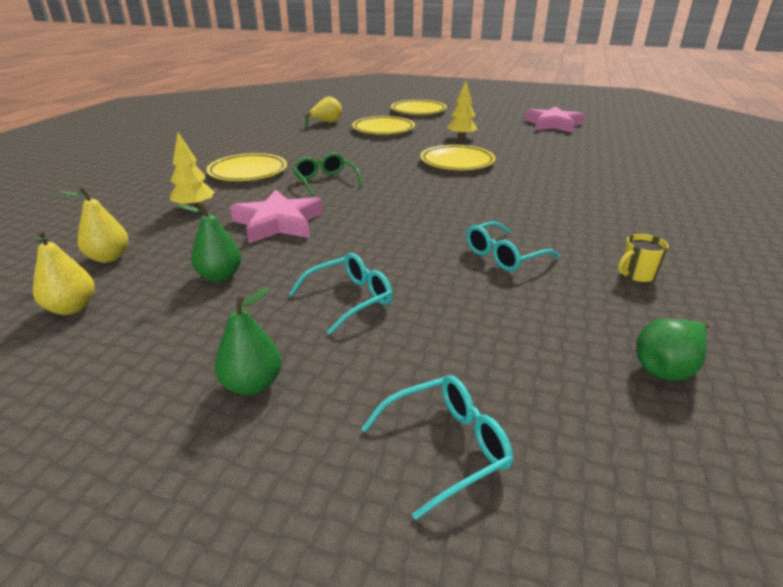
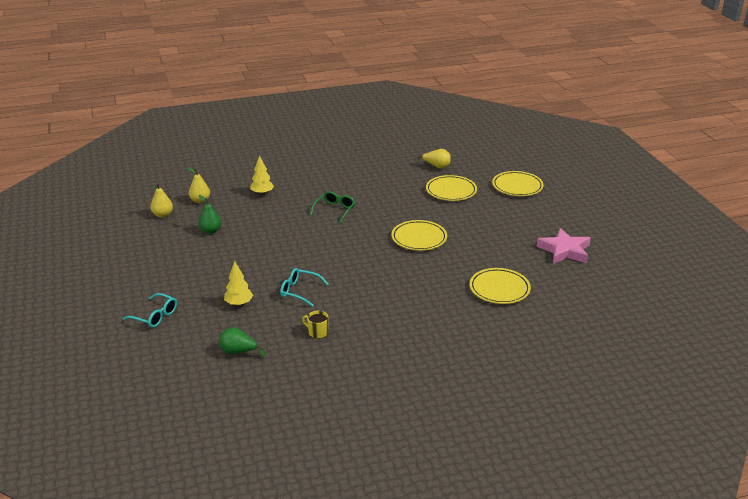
camera: 55 degrees right, 0 degrees up
(248, 172) = (320, 184): yellow plate -> yellow plate (499, 289)
(252, 384) = (154, 270): green pear -> none
(278, 223) = (270, 221): pink star -> none
(349, 299) = (221, 266): turquoise glasses -> none
(461, 138) = (473, 224): yellow tree -> yellow tree (239, 303)

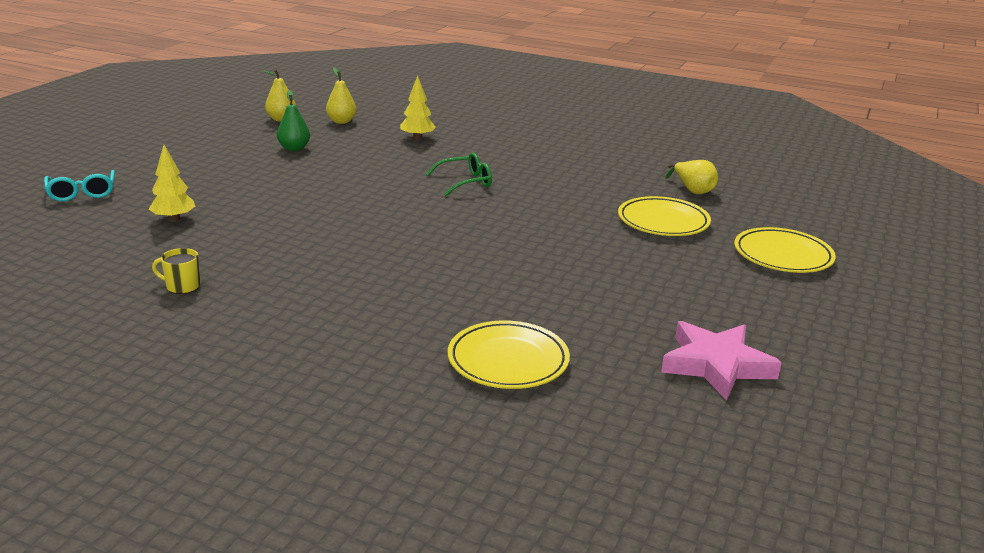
camera: 40 degrees right, 5 degrees down
(239, 352) = (70, 262): green pear -> none
(300, 291) = (256, 238): turquoise glasses -> none
(317, 332) = (182, 286): yellow mug -> yellow mug turned 60 degrees counterclockwise
(419, 238) = (512, 251): yellow plate -> none

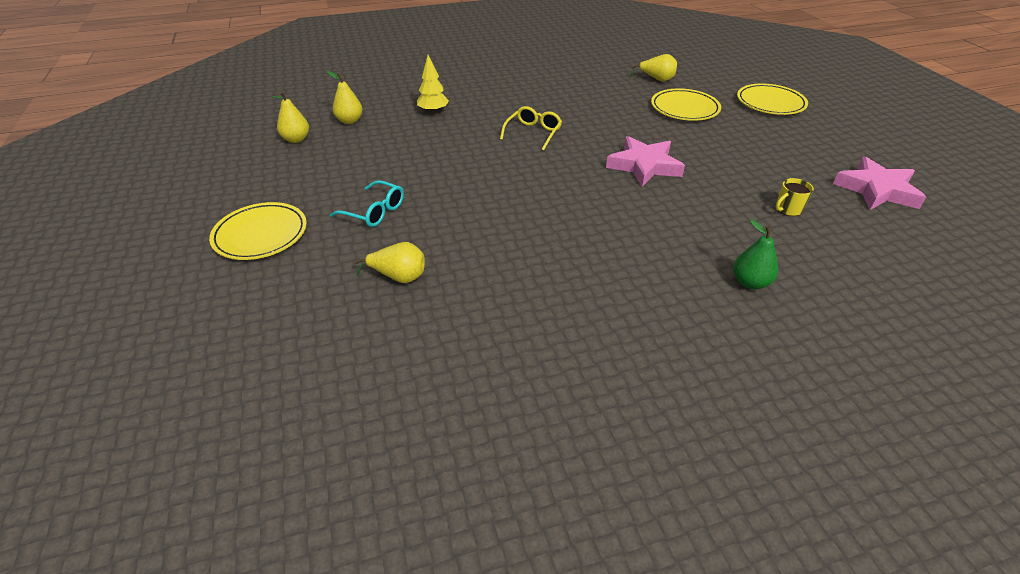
camera: 40 degrees left, 15 degrees up
(82, 193) = (260, 300): turquoise glasses -> turquoise glasses (374, 211)
(174, 219) = (398, 277): yellow tree -> yellow pear
(182, 286) = (530, 332): yellow mug -> yellow mug (788, 209)
(294, 148) = (361, 161): green pear -> green pear (750, 282)
(465, 182) = (533, 133): green glasses -> yellow glasses
(508, 360) = (806, 251): yellow plate -> yellow plate (261, 235)
(509, 242) = (644, 166): none -> pink star

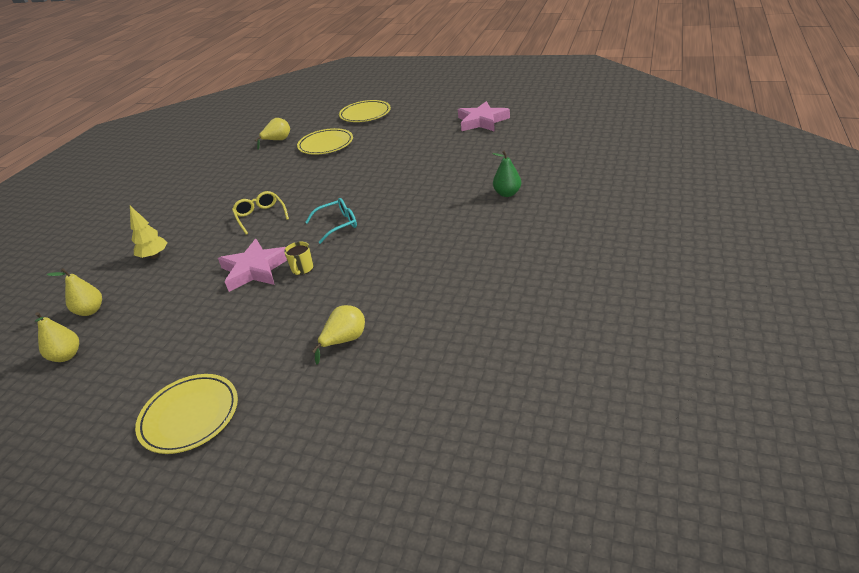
camera: 50 degrees left, 5 degrees down
(374, 211) = (248, 332): turquoise glasses -> turquoise glasses (337, 225)
(644, 166) = (362, 185): pink star -> pink star (255, 269)
(788, 209) = (464, 154): yellow mug -> yellow mug (302, 269)

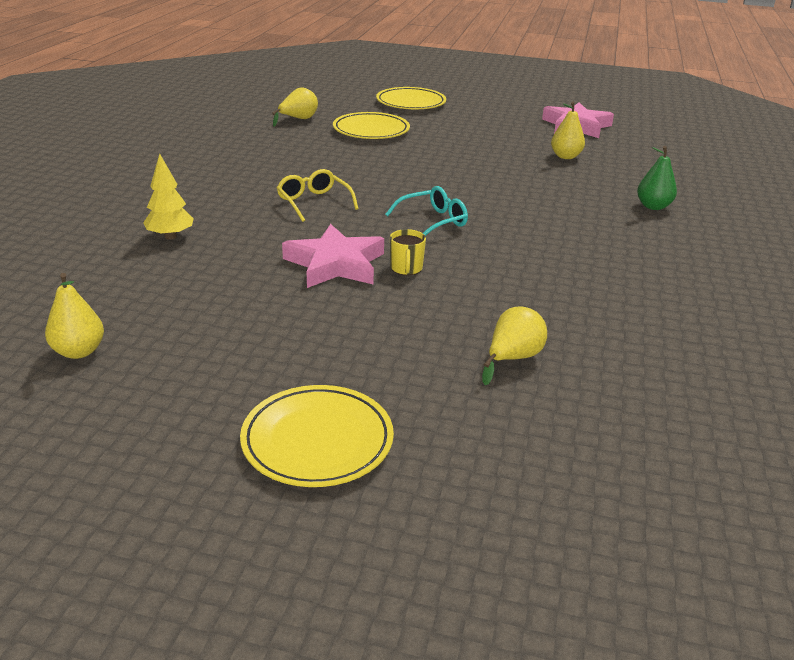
camera: 10 degrees left, 5 degrees down
(90, 311) = (95, 296): yellow pear -> yellow pear (565, 156)

